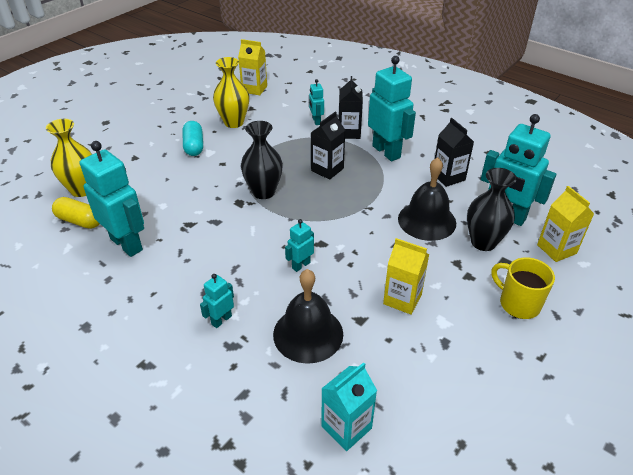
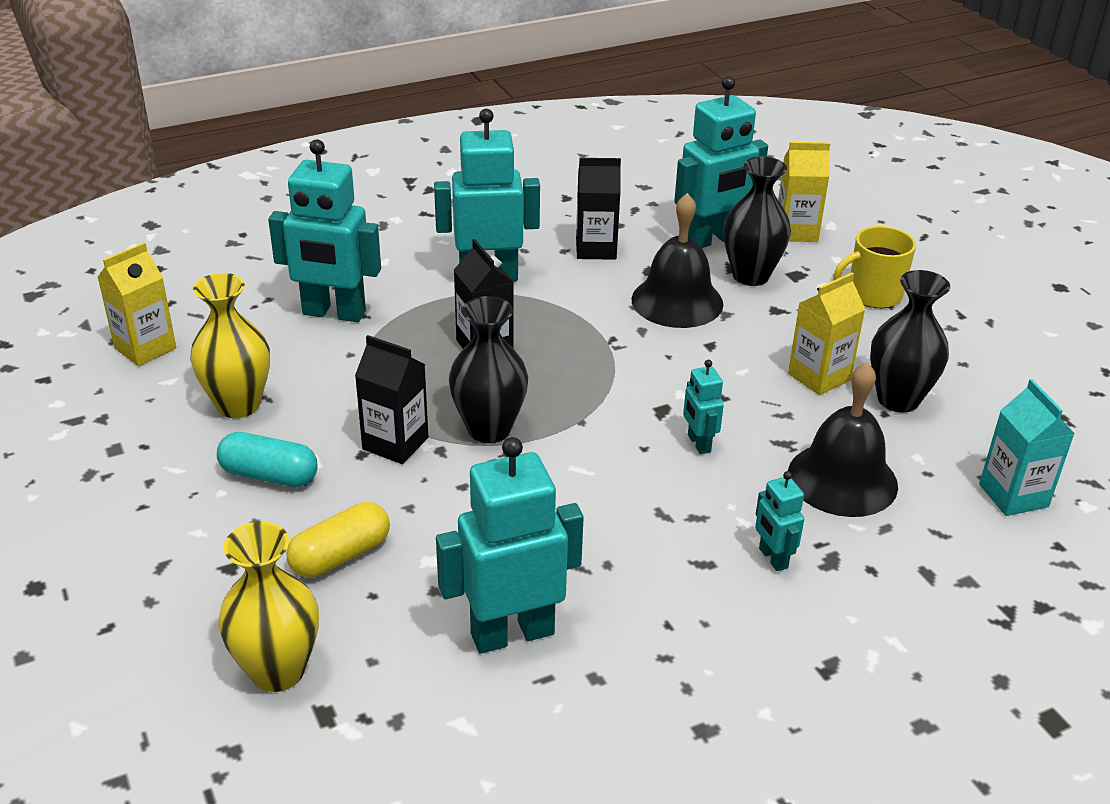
camera: 65 degrees left, 5 degrees down
(80, 221) = (388, 691): yellow capsule -> yellow capsule (340, 556)
(316, 121) = (333, 313): turquoise robot -> turquoise robot, size x2.07
(349, 132) = (402, 292): black carton -> black carton (395, 443)
(408, 343) = (898, 399): none -> black vase

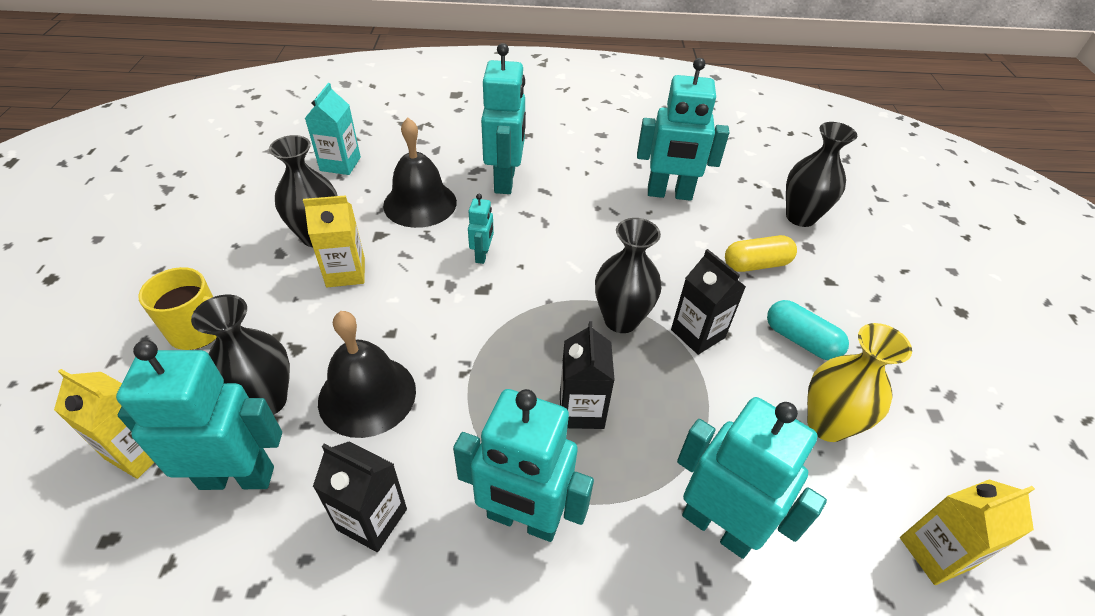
camera: 155 degrees left, 10 degrees up
(278, 671) = (800, 217): yellow vase -> black vase
(772, 558) = (505, 180): turquoise robot -> turquoise robot, size x2.07

